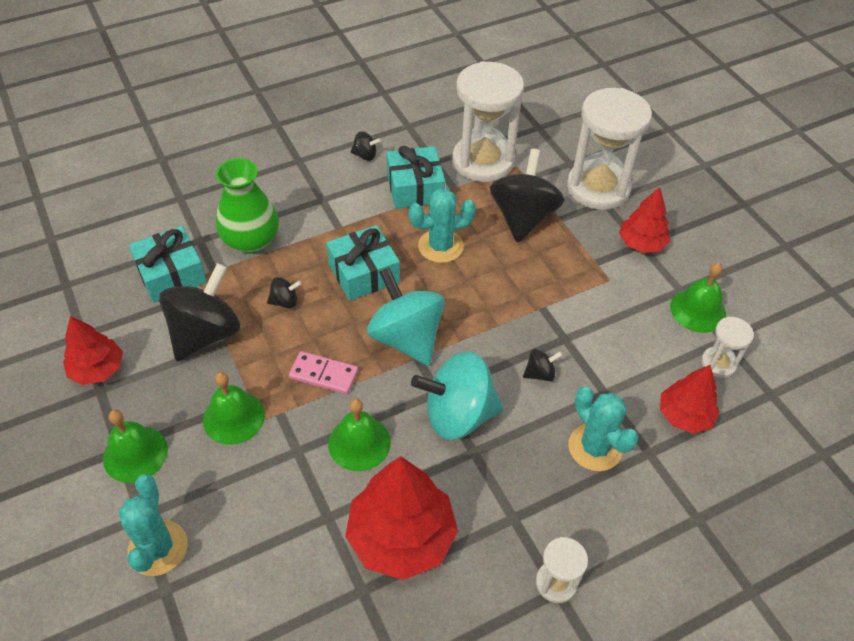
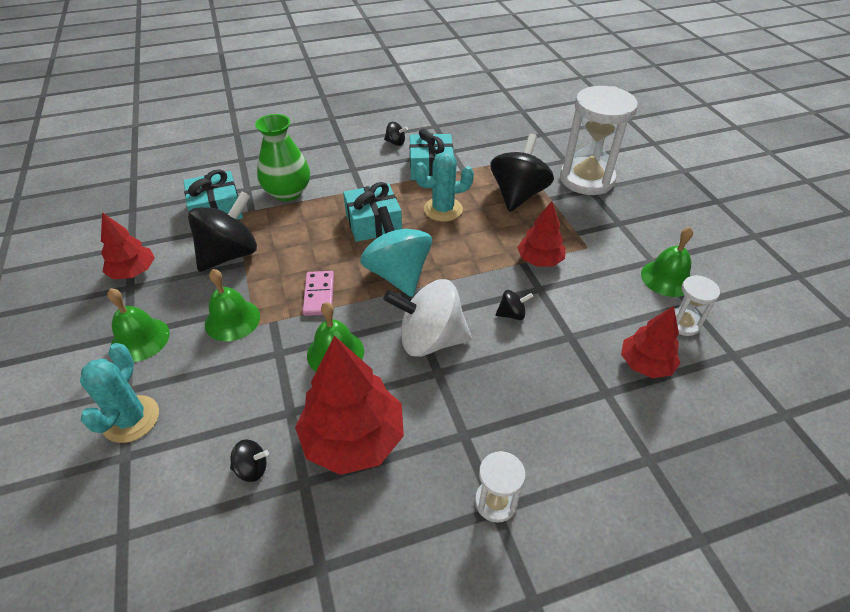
camera: 10 degrees right, 5 degrees down
(285, 302) = (302, 237): black spinning top -> black spinning top (252, 468)
(324, 374) = (319, 295): pink domino -> pink domino turned 60 degrees clockwise
(458, 414) = (430, 339): turquoise spinning top -> white spinning top
(483, 161) = (491, 153): white hourglass -> none
(595, 447) = (554, 382): turquoise cactus -> none
(641, 243) = (620, 222): red tree -> red tree (539, 260)

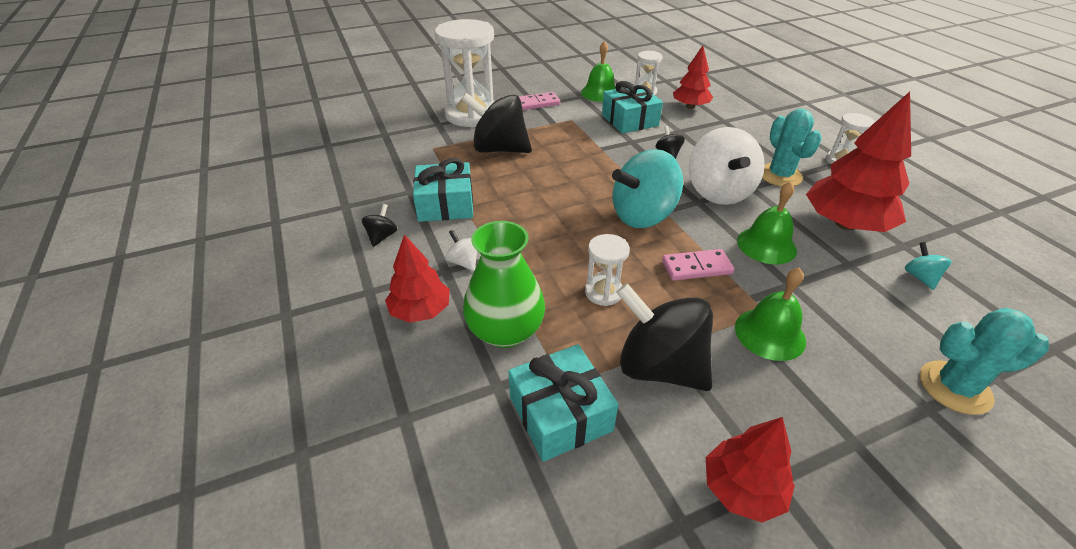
camera: 95 degrees left, 5 degrees down
(140, 339) = (853, 423): green bell -> none
(252, 468) = (920, 277): black spinning top -> turquoise spinning top
(307, 238) = (603, 292): none -> white hourglass
(359, 176) = (464, 262): none -> white spinning top
(373, 223) = (562, 240): turquoise gift -> turquoise gift (629, 120)
(443, 209) = (529, 192): turquoise cactus -> turquoise cactus (780, 175)
(539, 260) = (596, 140): red tree -> red tree (421, 311)
(623, 223) = (537, 103): none -> pink domino

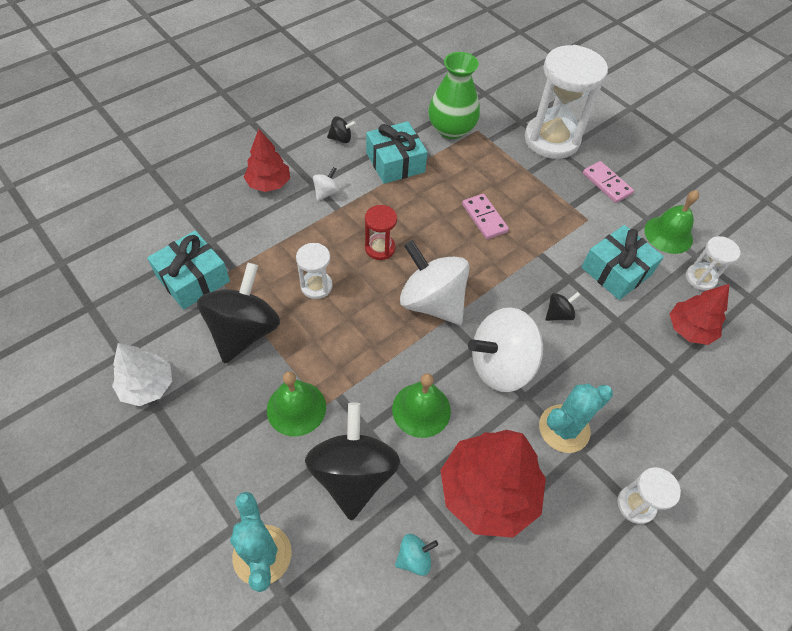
camera: 70 degrees right, 15 degrees up
(499, 149) = (497, 175): black spinning top -> black spinning top (353, 474)
(505, 331) = (260, 234): green vase -> green vase (451, 129)
(564, 236) = (380, 248): none -> red hourglass
(642, 215) = (432, 302): turquoise spinning top -> white spinning top
(696, 267) = (368, 350): pink domino -> pink domino (484, 218)
(742, 489) = (147, 386): red tree -> white tree

